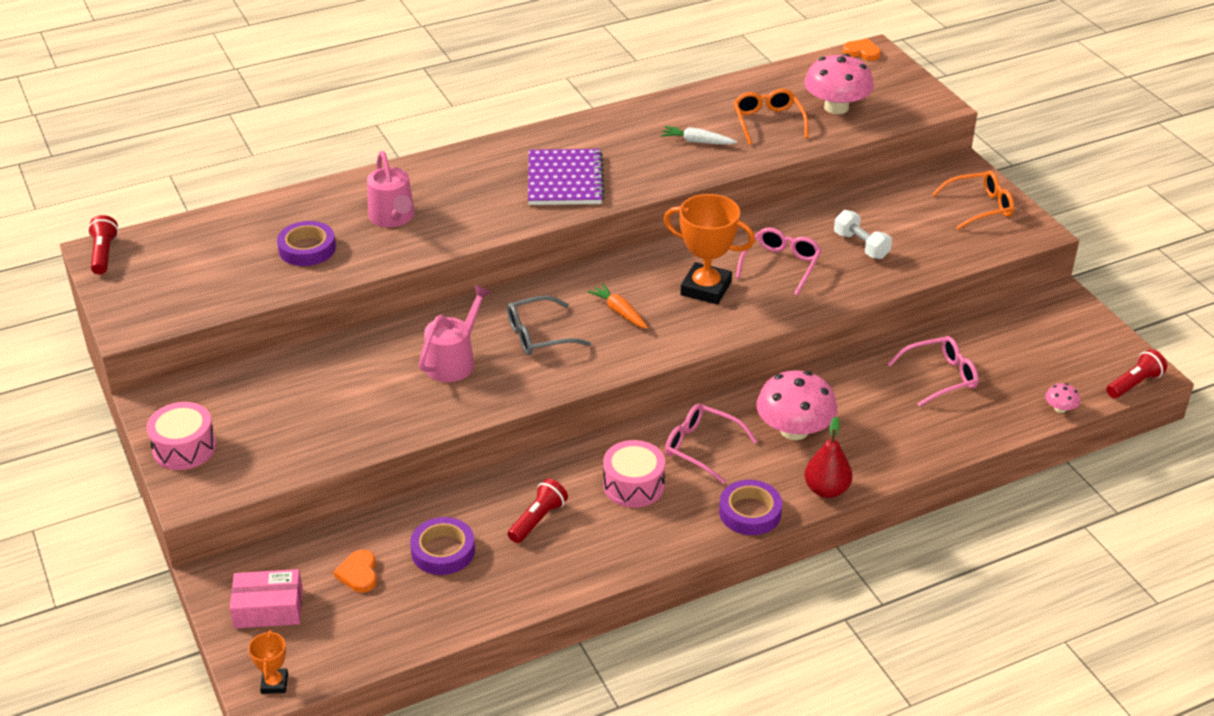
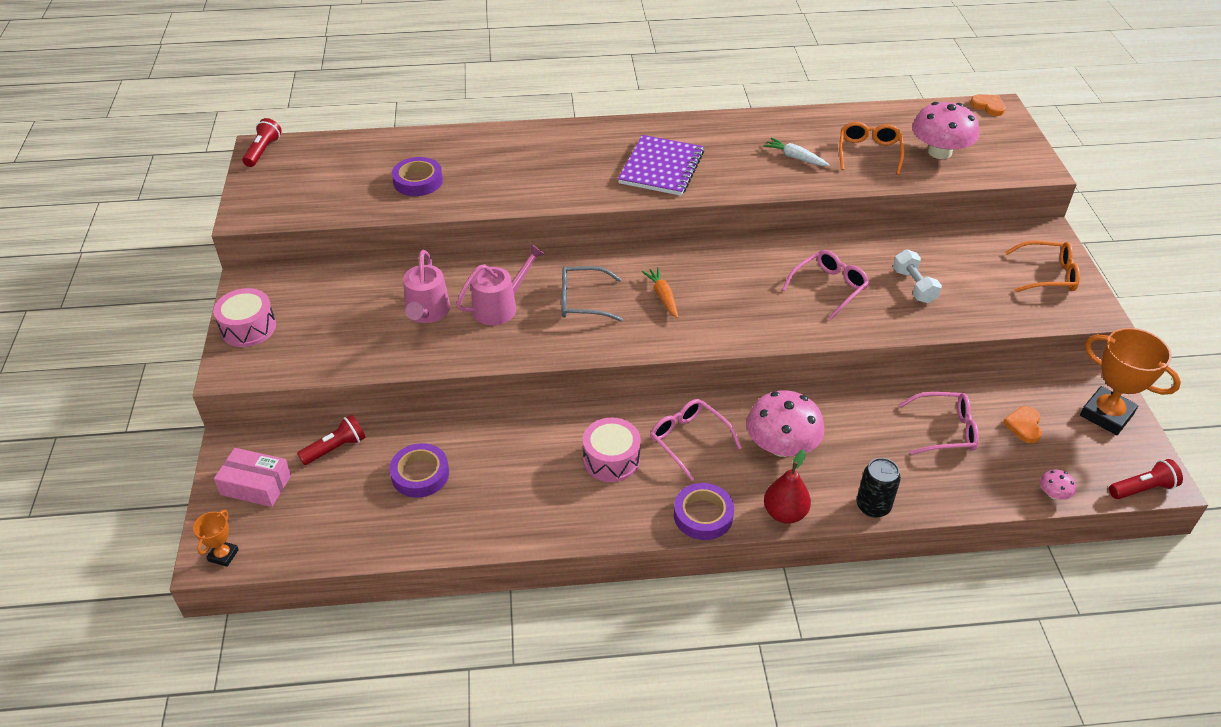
camera: 20 degrees right, 5 degrees up
(359, 573) = (342, 475): orange heart -> orange heart (1024, 426)
(393, 218) = (501, 170): pink watering can -> pink watering can (427, 313)
(538, 520) = (513, 468): red flashlight -> red flashlight (336, 448)
(706, 288) = (750, 293): orange trophy -> orange trophy (1106, 415)
(905, 462) = (873, 506): none -> black can

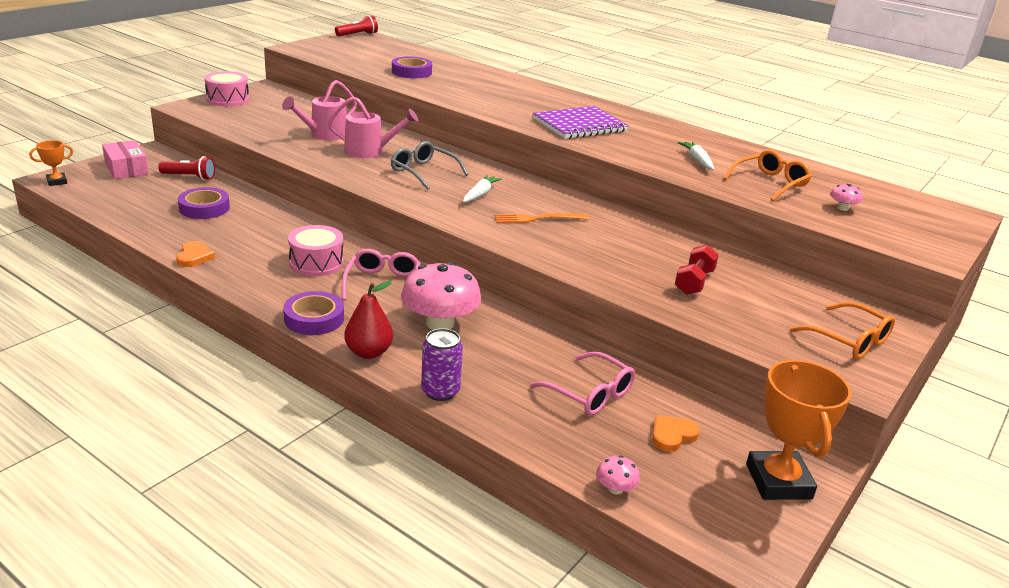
camera: 40 degrees right, 15 degrees down
(663, 296) = (480, 194): orange carrot -> white carrot
(739, 294) = (537, 218): none -> orange fork
(830, 287) = (617, 248): pink glasses -> none
(873, 506) = (440, 391): black can -> purple can
(914, 286) = (694, 282): white dumbbell -> red dumbbell
(939, 152) = (842, 208): pink mushroom -> pink mushroom, size x0.43
(988, 106) = (953, 209): orange heart -> orange heart (194, 257)
(1142, 489) = (720, 548): red flashlight -> none

